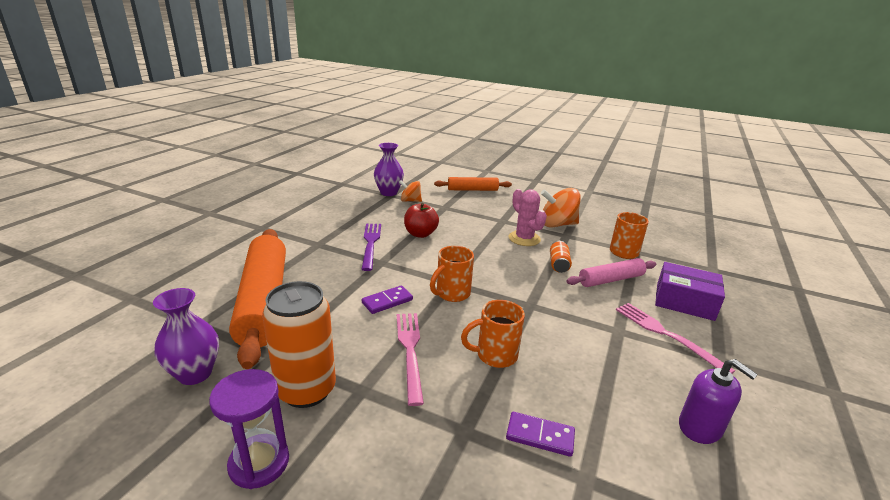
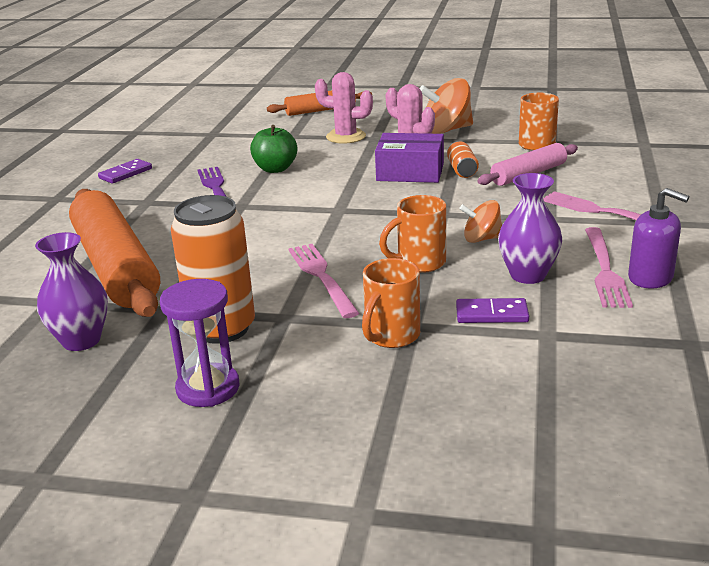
camera: 10 degrees left, 0 degrees up
(387, 301) = (270, 240): purple domino -> purple domino (125, 173)
(388, 193) = (207, 132): purple vase -> purple vase (527, 275)
(410, 201) = (242, 136): orange spinning top -> orange spinning top (481, 239)
(420, 234) = (275, 169): red apple -> green apple
(452, 294) = (345, 220): orange mug -> orange mug (391, 336)
(481, 215) = (346, 137): none -> pink cactus
(657, 406) = (605, 270): none -> pink fork
(684, 301) = (617, 180): purple box -> purple box (410, 172)

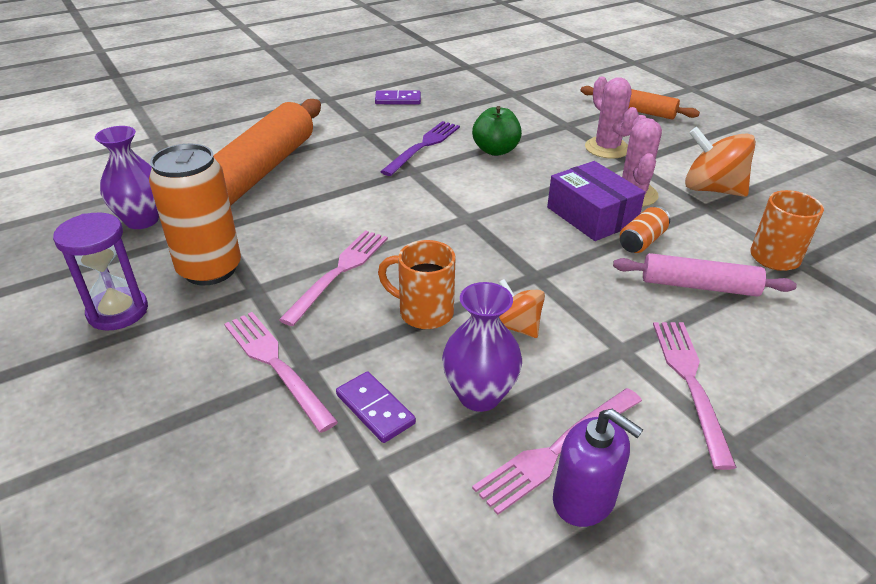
camera: 45 degrees right, 10 degrees up
(391, 336) = (276, 365): orange mug -> pink fork
(650, 278) = (584, 499): purple soap dispenser -> purple soap dispenser turned 45 degrees counterclockwise

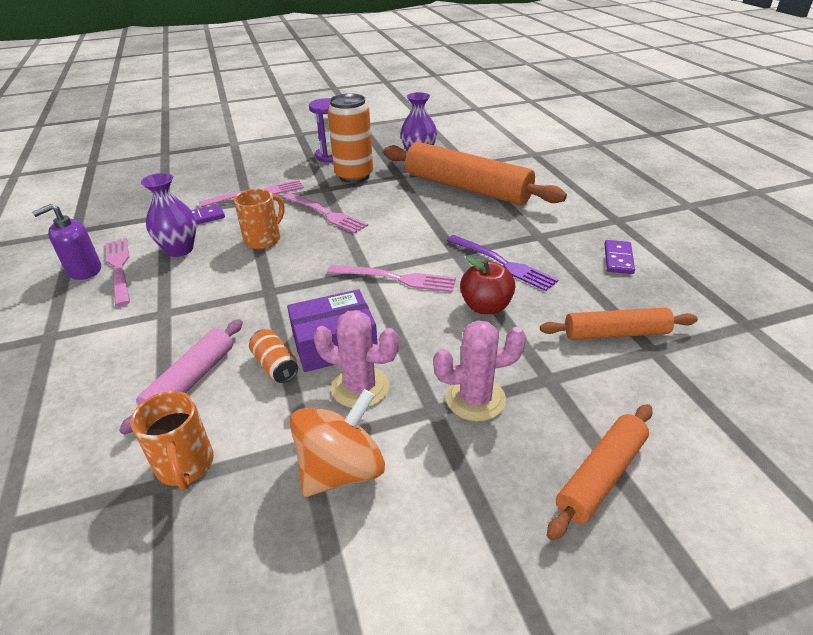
camera: 105 degrees right, 0 degrees up
(495, 150) = (486, 307): green apple -> red apple
(501, 103) = (616, 333): none -> orange rolling pin
(516, 326) = (223, 272): orange spinning top -> none
(690, 382) = (108, 335): pink fork -> pink fork (396, 278)

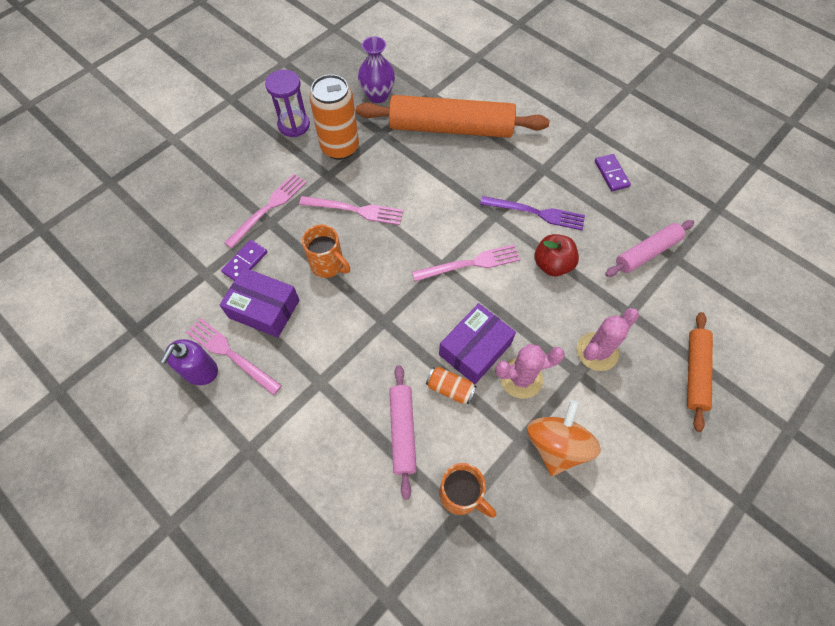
camera: 30 degrees left, 25 degrees up
(180, 250) = (264, 309): purple vase -> purple box
(264, 239) = (328, 265): orange mug -> orange mug turned 120 degrees clockwise
(616, 333) = (647, 252): orange rolling pin -> pink rolling pin

